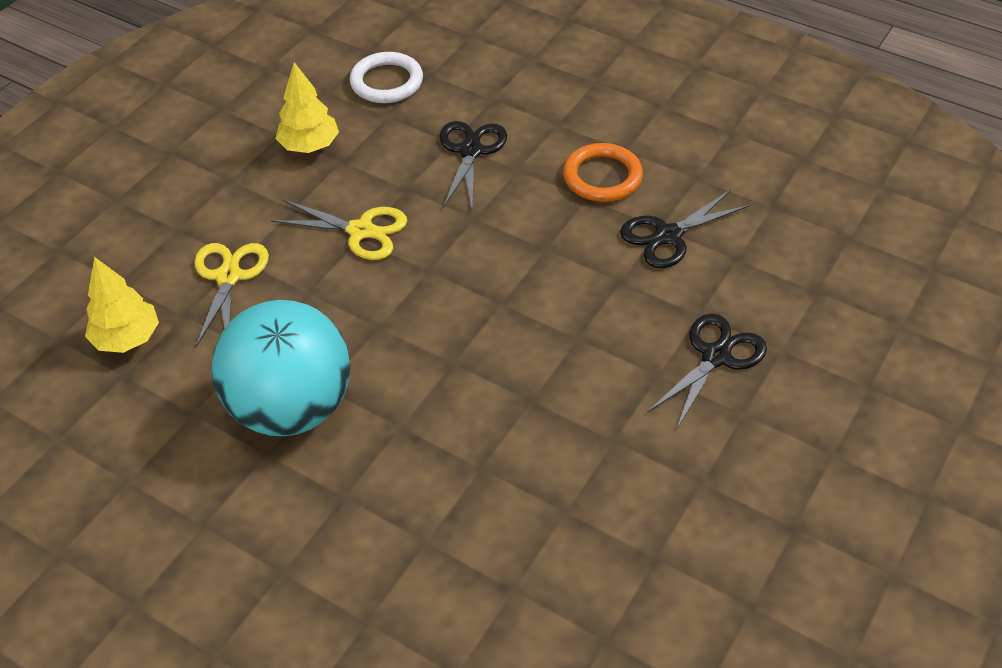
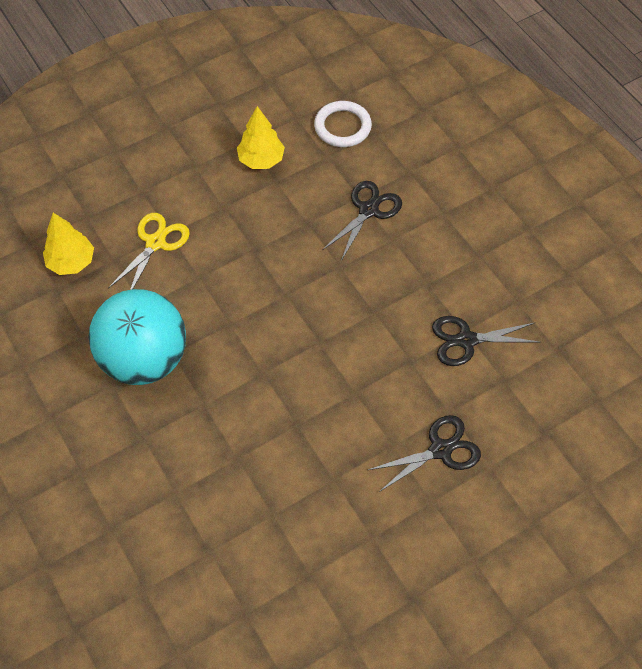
camera: 25 degrees right, 10 degrees up
(361, 231) = (258, 244): yellow scissors -> none
(602, 177) = (449, 271): orange ring -> none

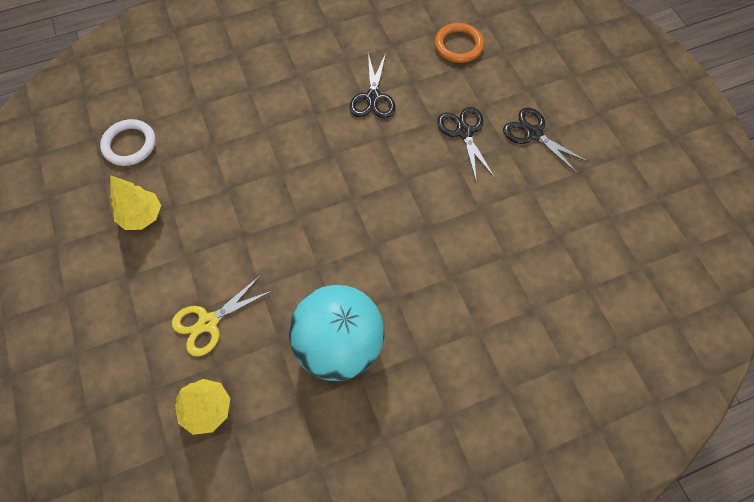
camera: 80 degrees left, 5 degrees up
(155, 243) = (208, 322): yellow scissors -> yellow scissors turned 75 degrees counterclockwise
(368, 210) = (229, 140): black scissors -> black scissors (533, 134)
(582, 427) = (458, 45): none -> orange ring

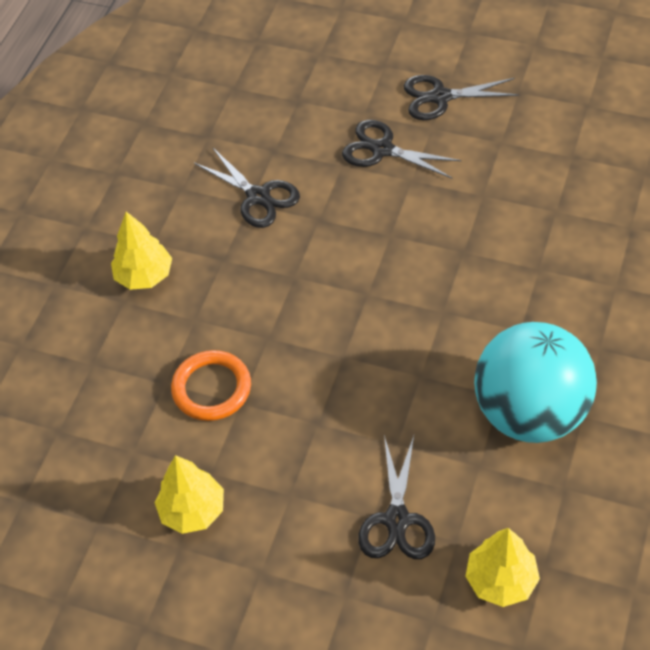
camera: 45 degrees left, 10 degrees down
(129, 145) = (75, 468): white ring -> none
(208, 322) = (397, 520): yellow scissors -> black scissors
(274, 86) = (144, 276): none -> yellow tree
(458, 45) = (270, 83): orange ring -> orange ring (212, 388)

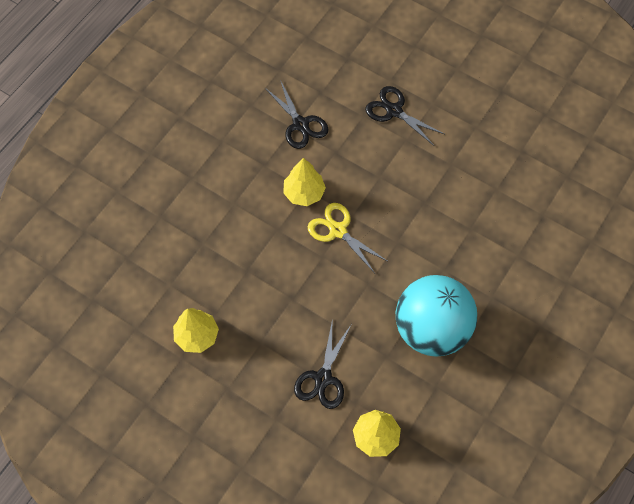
camera: 10 degrees right, 10 degrees up
(144, 276) = (210, 163): yellow tree -> yellow tree (304, 193)
(212, 388) = (231, 255): orange ring -> none
(354, 318) = (338, 230): none -> yellow scissors
(440, 97) = (446, 81): black scissors -> none

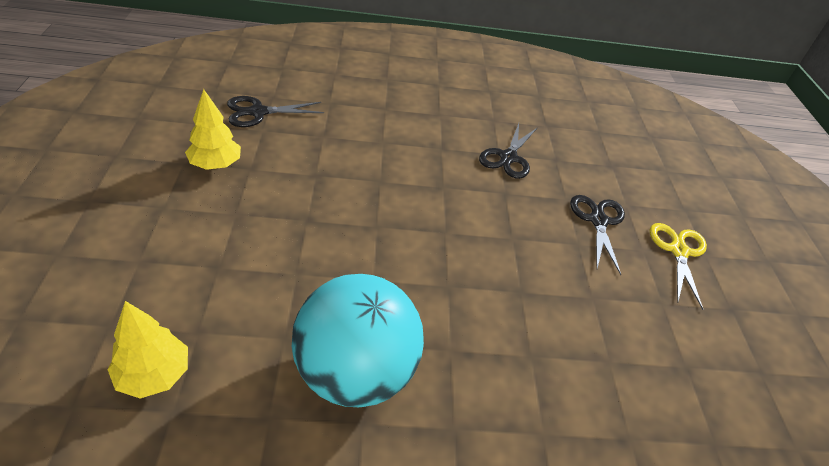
camera: 50 degrees right, 20 degrees down
(304, 193) = (437, 186): yellow tree -> none
(323, 378) = (217, 284): black scissors -> black scissors (258, 112)
(338, 230) = (418, 227): yellow scissors -> yellow scissors (678, 251)

